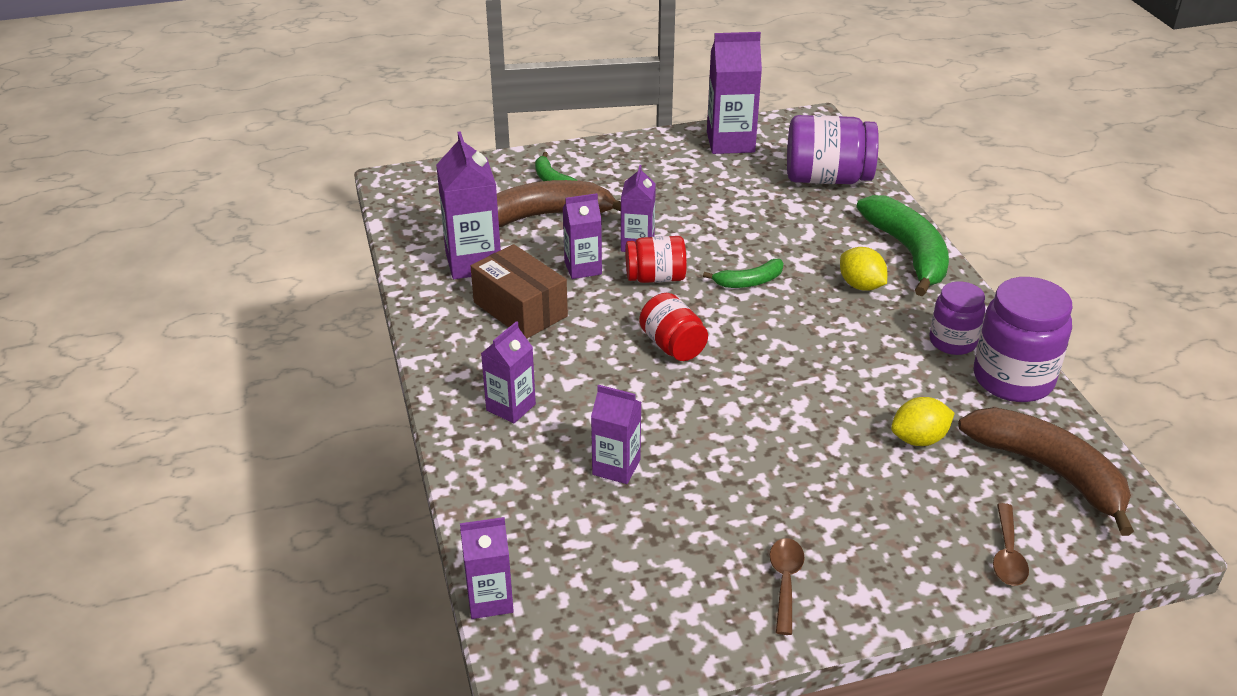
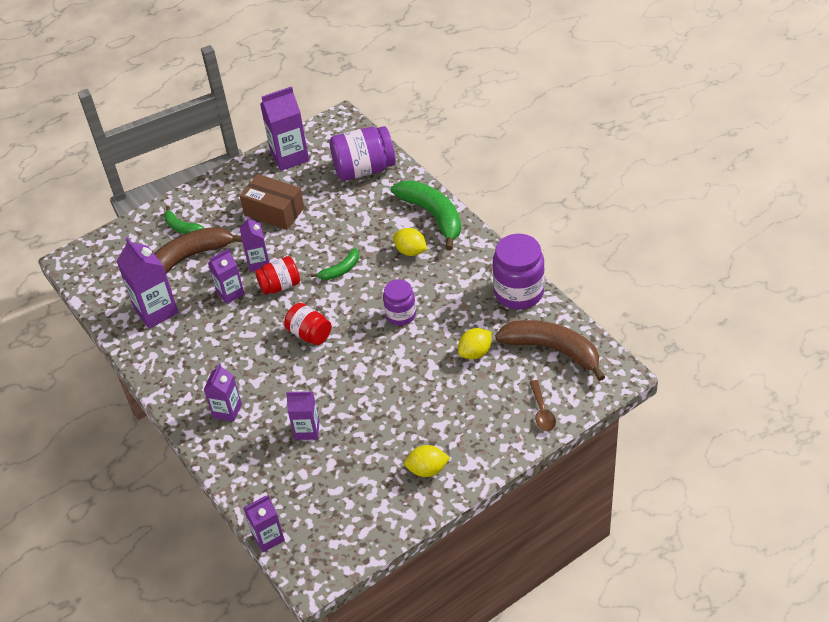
camera: 15 degrees left, 10 degrees up
(520, 309) = (203, 337): brown box -> brown box (274, 212)
(785, 581) = (427, 470): brown spoon -> yellow lemon
(952, 342) = (477, 276): purple jar -> purple jar (401, 315)

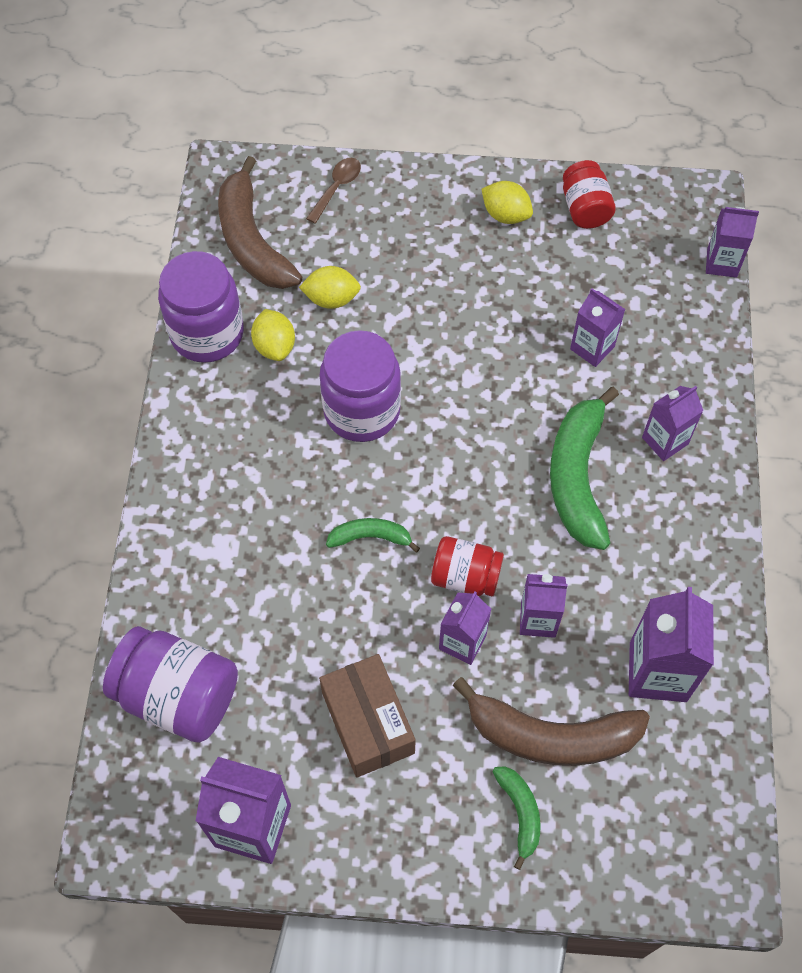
camera: 145 degrees left, 15 degrees up
(309, 334) = (488, 470): red jar -> red jar (585, 208)
(401, 315) = (362, 411): purple jar -> purple jar, size x1.63
(411, 251) = (261, 493): yellow lemon -> yellow lemon (275, 346)
(433, 215) = (178, 527): green banana -> green banana (577, 477)

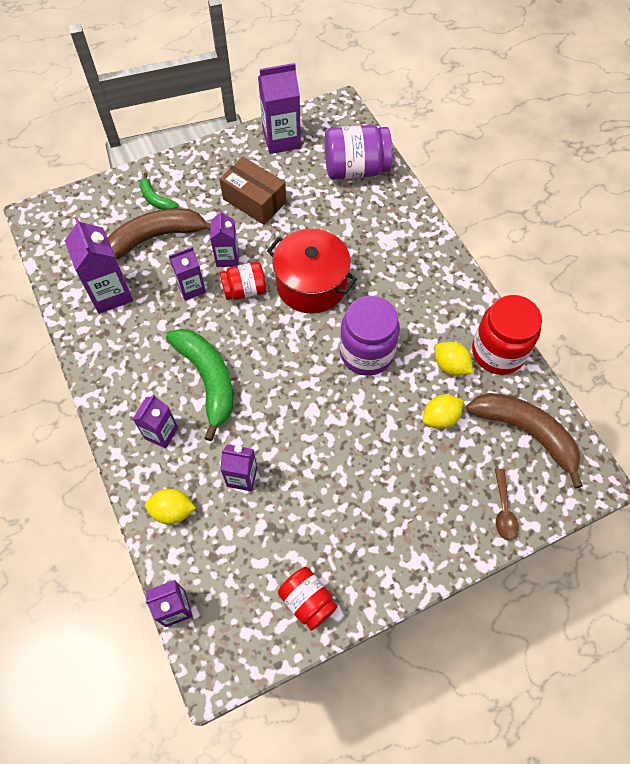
camera: 150 degrees right, 0 degrees up
(207, 333) = (498, 352): purple jar -> red jar
(370, 537) = (311, 284): green banana -> red pot
(505, 215) = (365, 558): yellow lemon -> yellow lemon (172, 511)

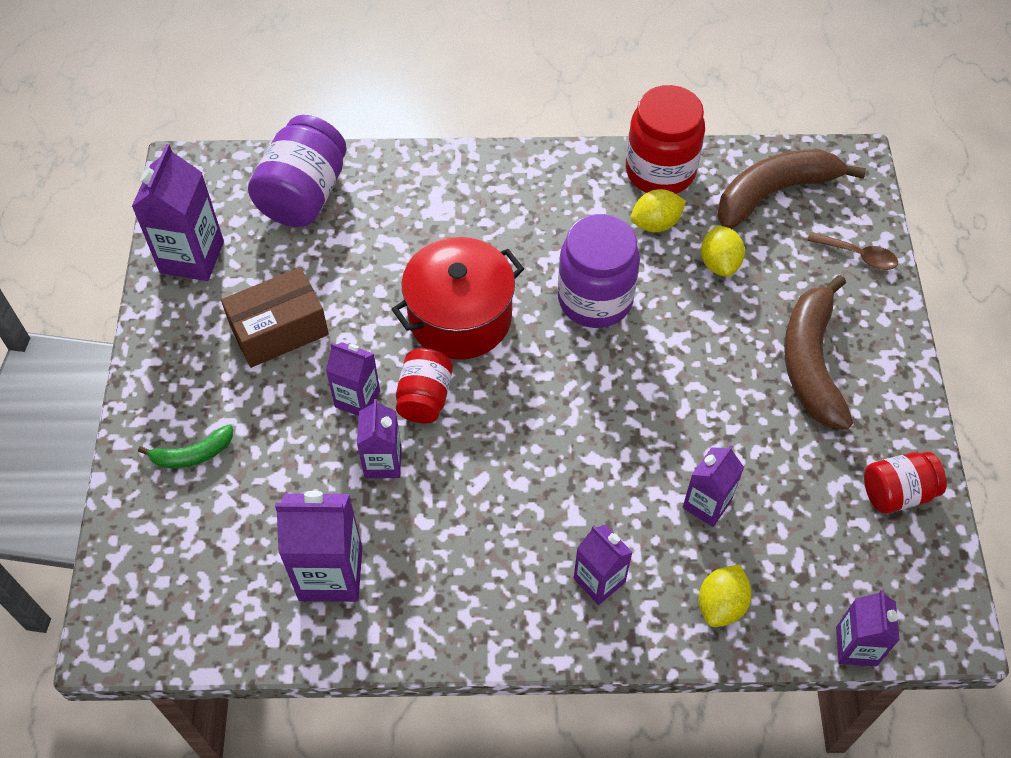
camera: 65 degrees left, 5 degrees down
(156, 237) = (265, 478): brown banana -> brown banana (811, 362)
(208, 380) = (544, 493): green banana -> none

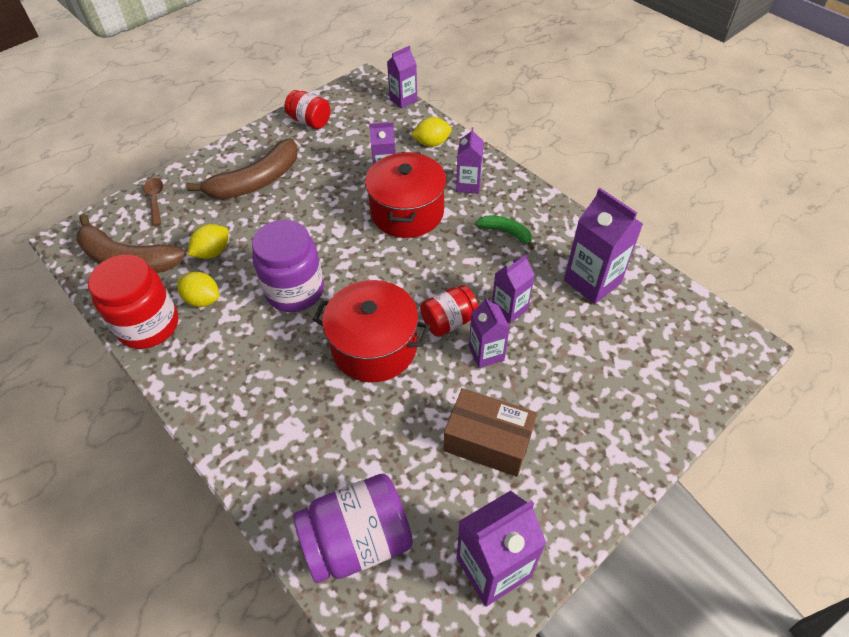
camera: 130 degrees left, 5 degrees down
(193, 454) = (618, 407): green banana -> green banana (506, 232)
(614, 476) = (407, 212): none -> red pot

